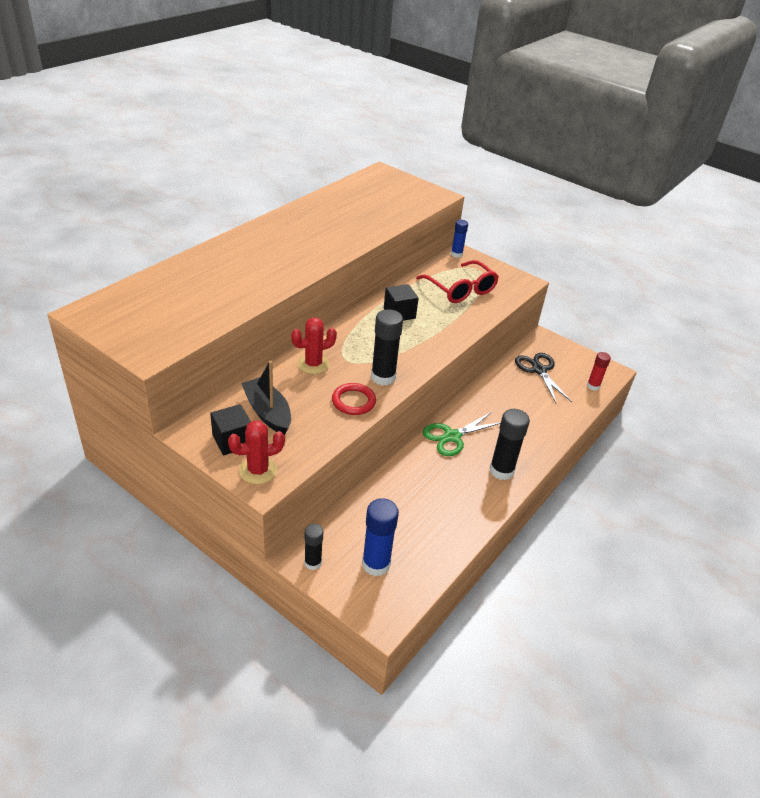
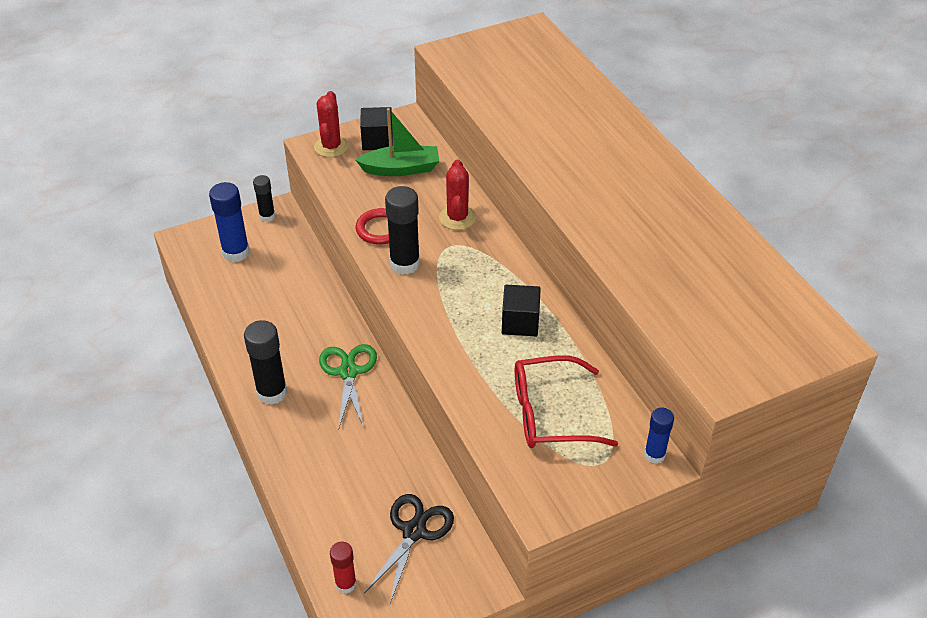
camera: 120 degrees right, 5 degrees up
(268, 412) = (401, 169): black boat -> green boat
(539, 370) = (414, 531): black scissors -> black scissors turned 75 degrees counterclockwise

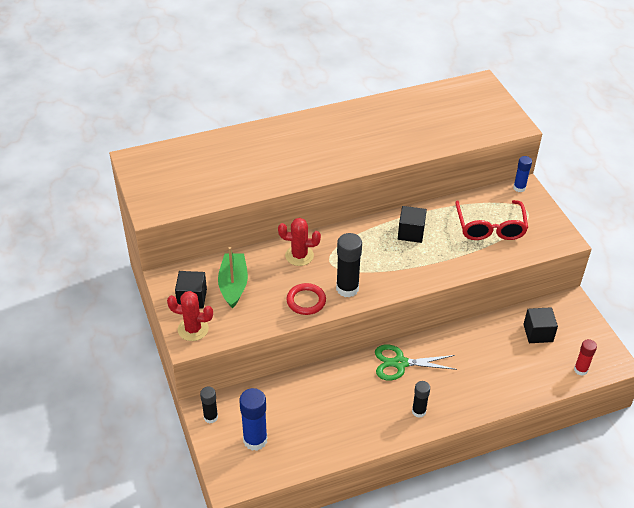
camera: 85 degrees left, 0 degrees up
(272, 392) = (418, 411): black glue stick -> black glue stick, size x0.60
(414, 531) = (538, 333): black scissors -> black cube

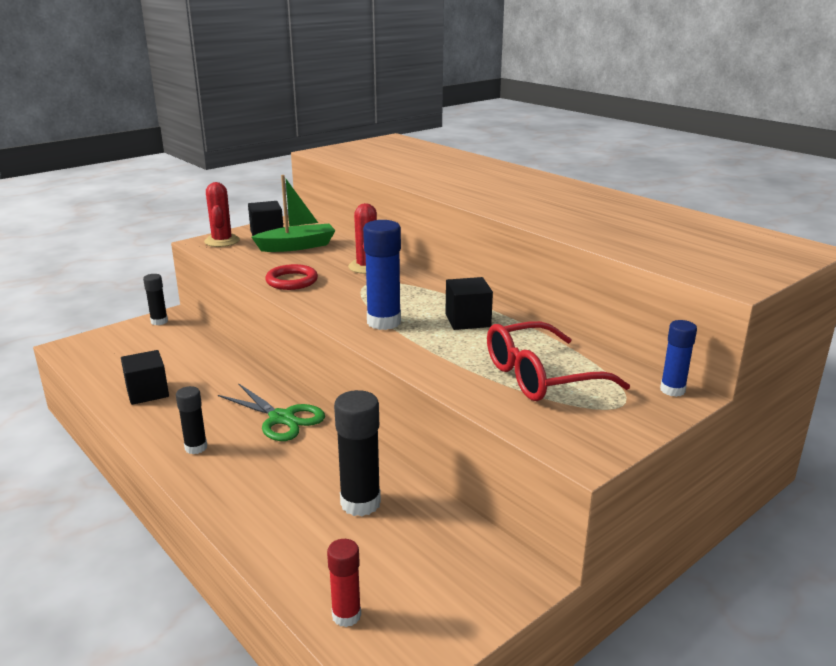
camera: 70 degrees right, 20 degrees down
(255, 440) = (130, 349): blue glue stick -> blue glue stick (384, 322)
(347, 288) = (327, 298): black glue stick -> black glue stick (360, 503)
(400, 363) = (281, 418): green scissors -> green scissors turned 150 degrees clockwise
(538, 333) = (413, 543): black cube -> black cube (147, 392)

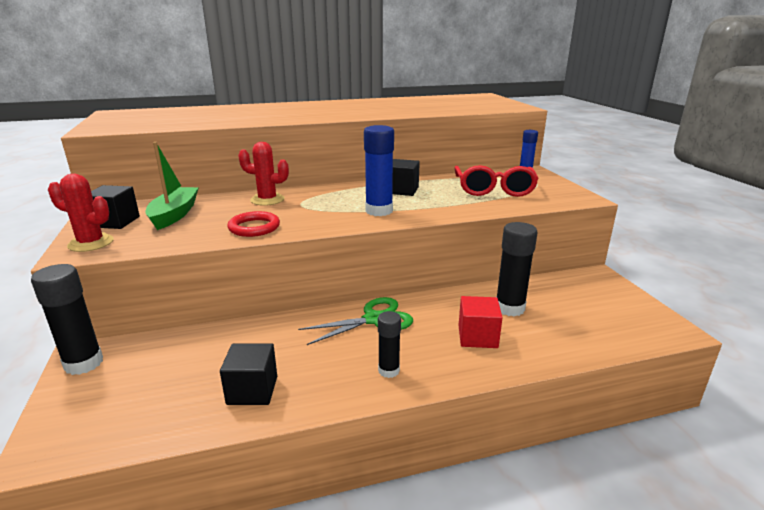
camera: 65 degrees left, 0 degrees up
(159, 321) = (84, 363): black glue stick -> black glue stick, size x1.65
(281, 489) = (477, 336): none -> red cube
(346, 615) = (626, 335): red glue stick -> none

